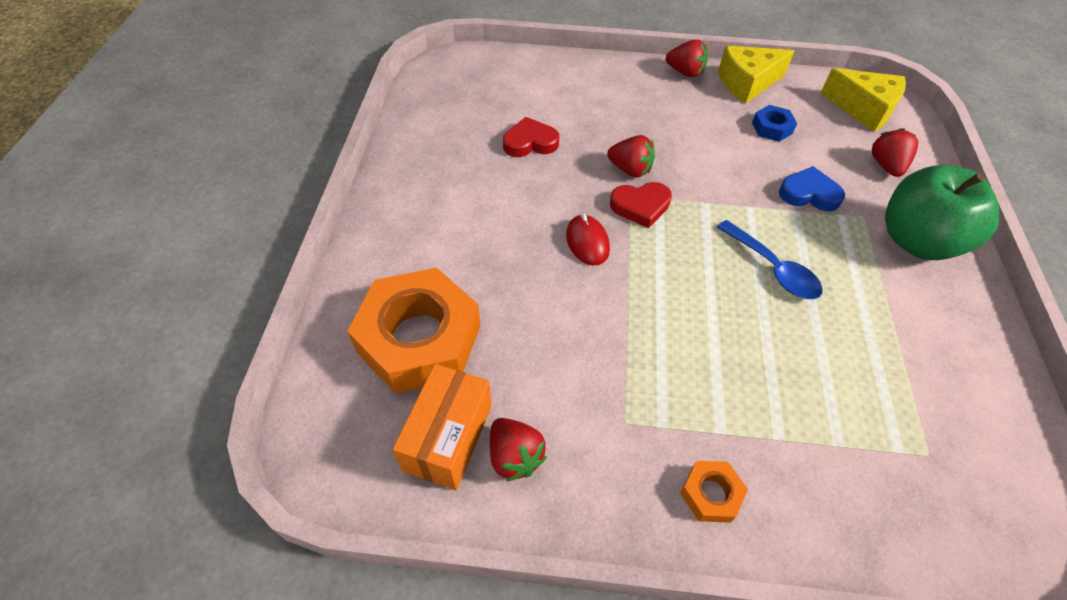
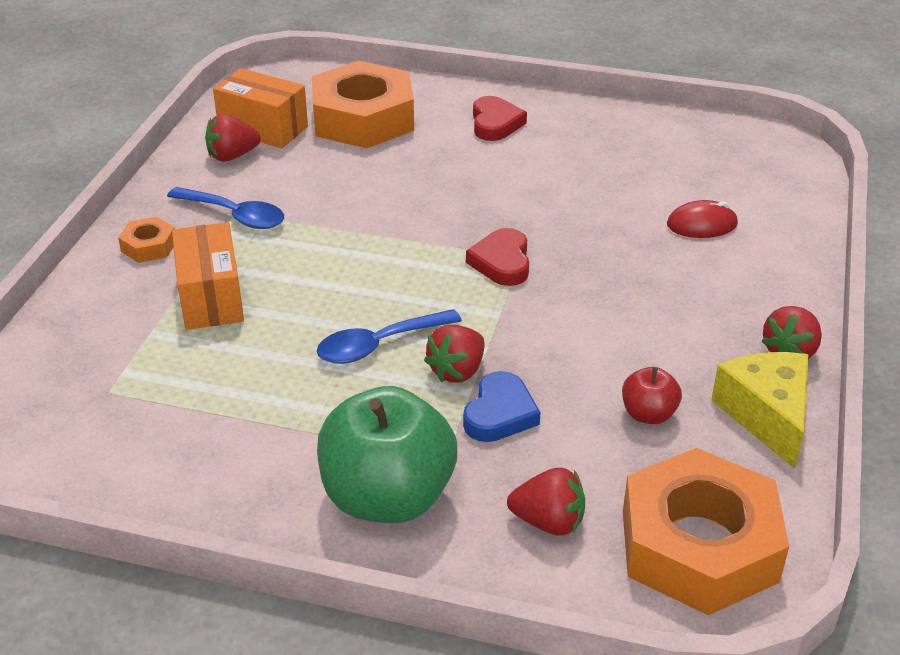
camera: 100 degrees right, 15 degrees down
(530, 142) = (625, 196): red heart -> red heart (495, 123)
(587, 242) = (454, 218): red mouse -> red mouse (702, 224)
(630, 169) = (568, 264): red strawberry -> red strawberry (457, 371)
(631, 421) = (235, 215): none -> blue spoon
(767, 406) = (211, 297): none -> orange box
(772, 128) = (648, 414): blue nut -> red apple
(863, 109) = (699, 545): yellow cheese -> orange nut

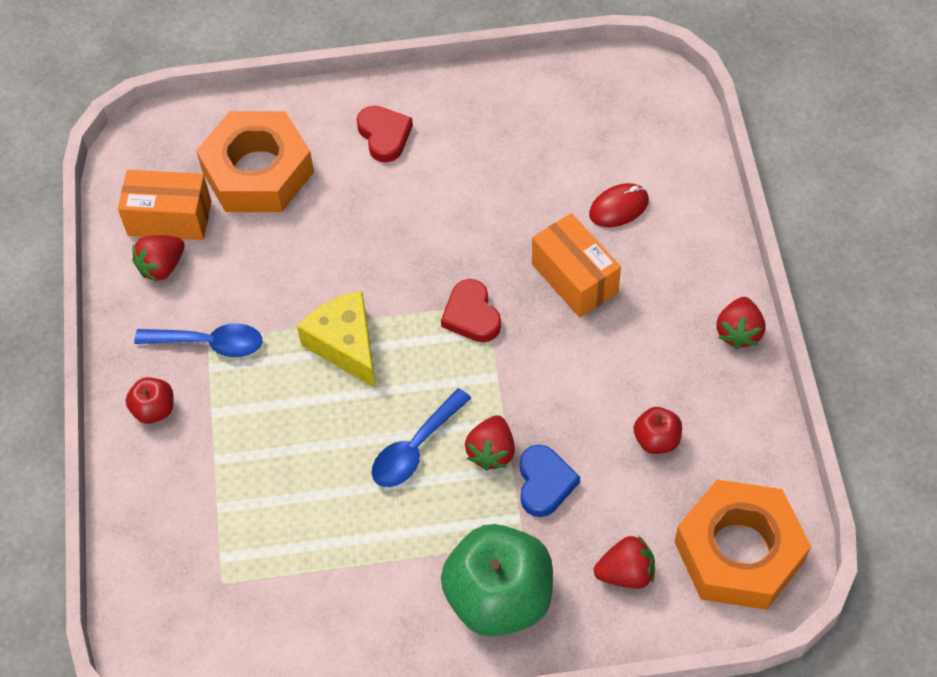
camera: 20 degrees left, 20 degrees up
(149, 246) = (154, 409): orange nut -> red apple
(211, 297) = (245, 449): orange box -> orange box (574, 278)
(766, 415) = (743, 407): yellow cheese -> yellow cheese (345, 345)

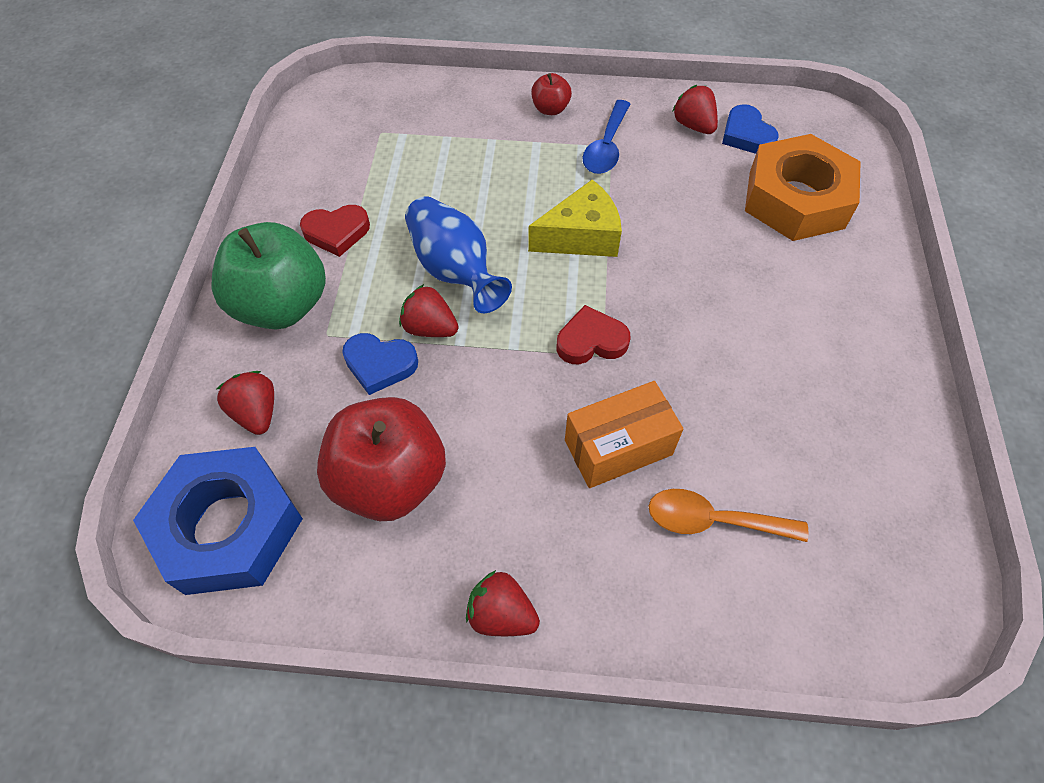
camera: 100 degrees right, 0 degrees up
(169, 218) = (746, 135): orange box -> blue heart
(384, 136) = (838, 305): red heart -> red heart (337, 232)
(415, 448) = (455, 270): blue spoon -> blue vase
(619, 208) = (713, 520): red mouse -> orange spoon
(626, 573) = (256, 413): red strawberry -> red strawberry turned 150 degrees clockwise
(656, 440) = (389, 480): red apple -> red apple, size x2.18
(739, 551) = (229, 527): orange nut -> blue nut

